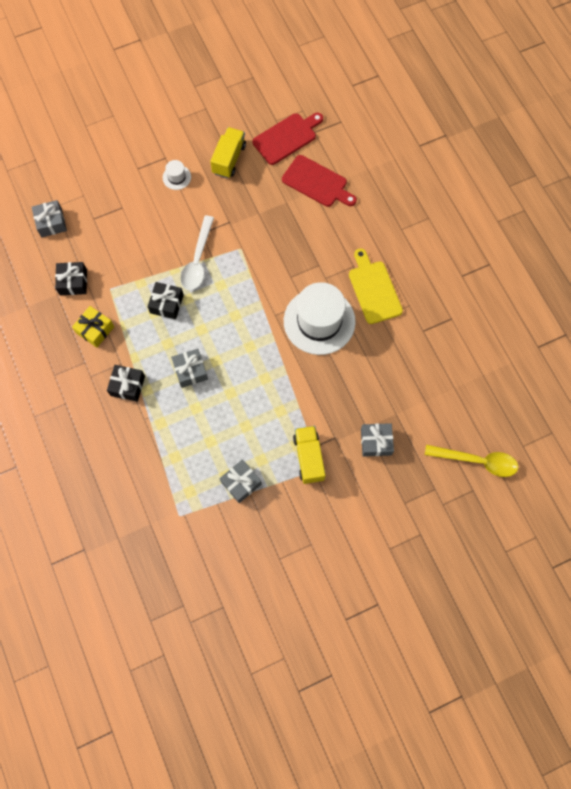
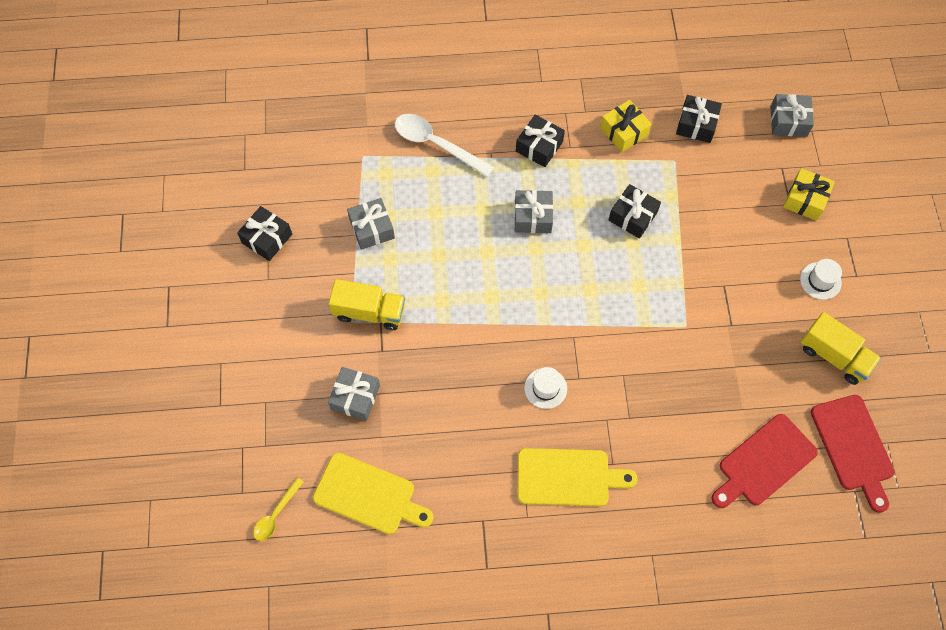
camera: 110 degrees right, 5 degrees down
(115, 199) = (805, 200): none -> yellow gift
(198, 260) = (684, 269): white spoon -> white spoon (436, 144)
(277, 560) = (267, 238): none -> black gift
(319, 321) = (545, 388): white hat -> white hat, size x0.42
(438, 406) = (369, 495): none -> yellow cutting board
(477, 461) = (276, 514): yellow spoon -> yellow spoon, size x0.56

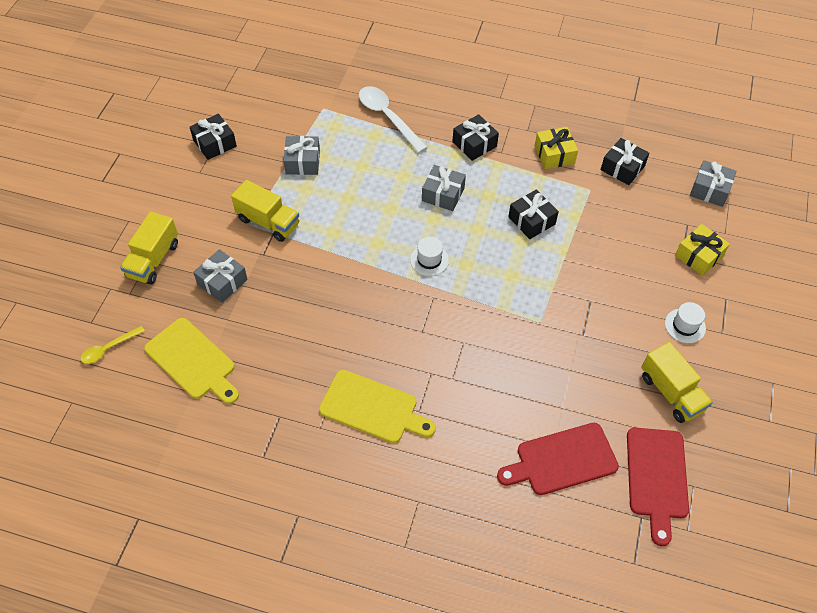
camera: 20 degrees right, 10 degrees down
(271, 398) = (153, 260): none -> yellow truck
(545, 388) = (388, 329): white hat -> white hat (429, 260)

